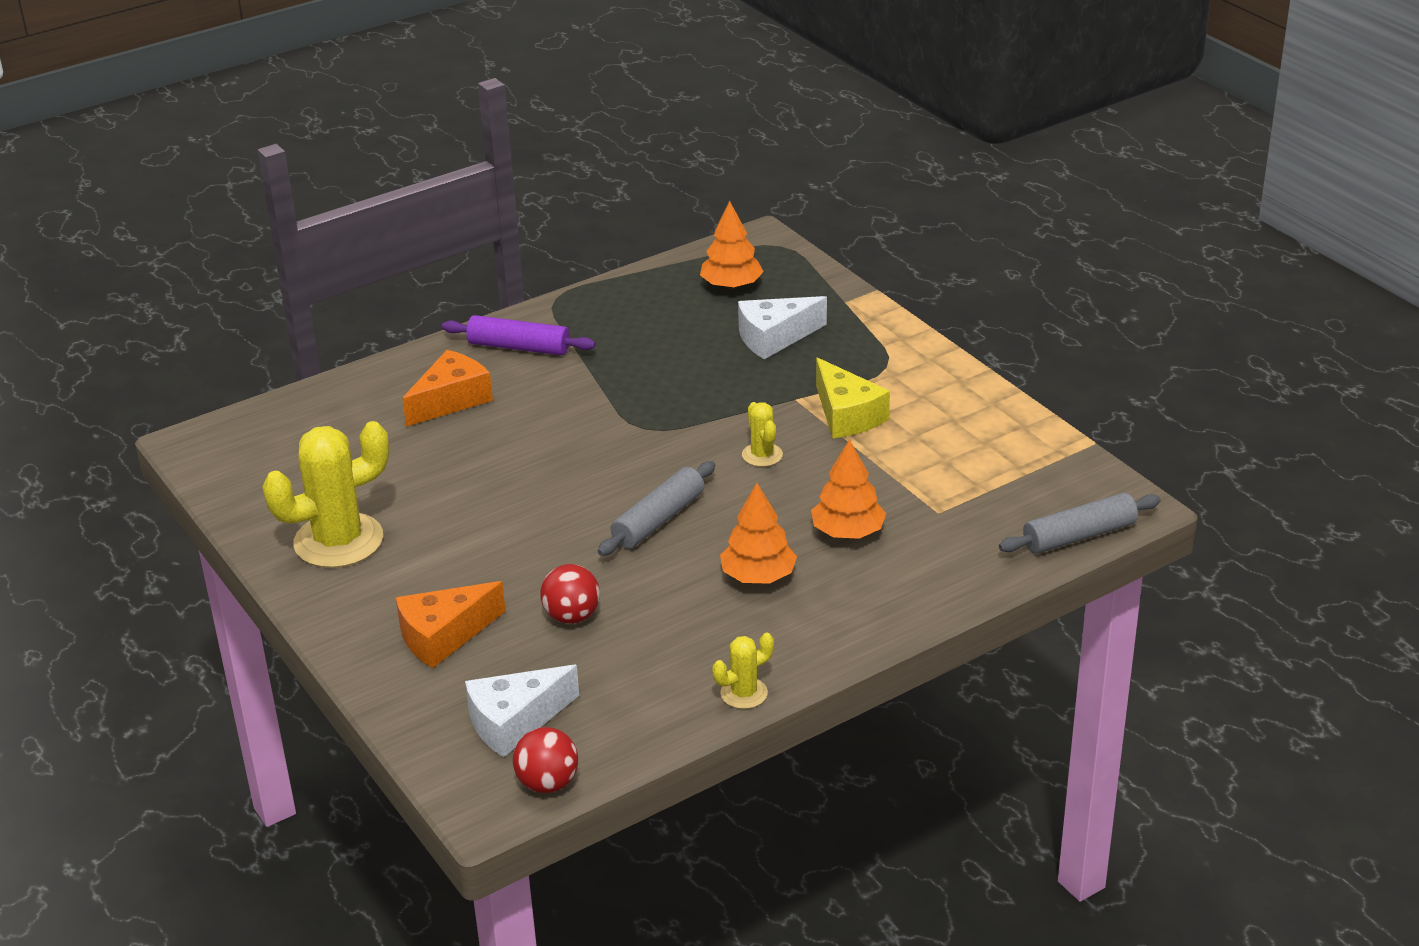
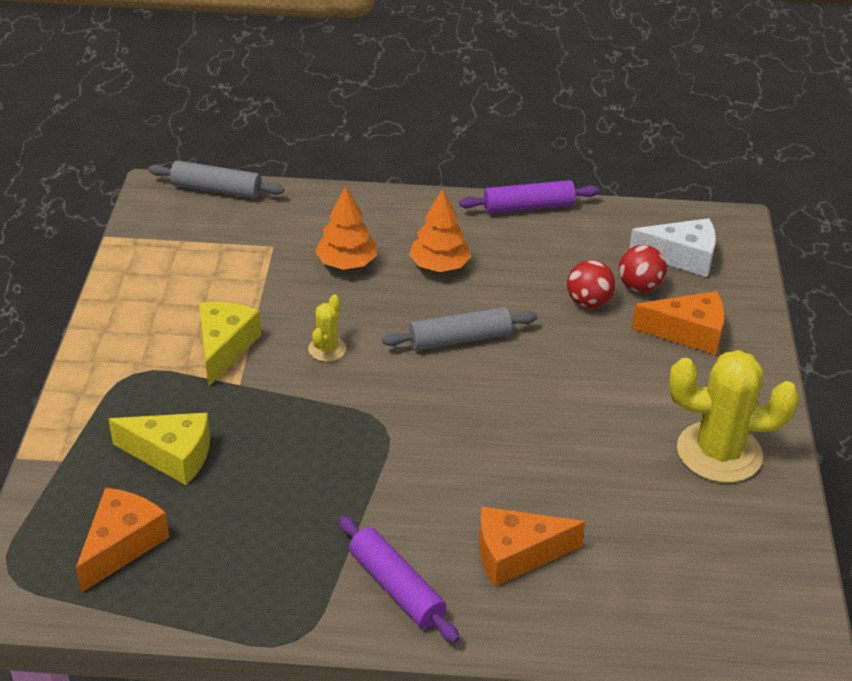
camera: 145 degrees left, 5 degrees up
(547, 783) = (689, 217): red ball -> red ball (639, 287)
(731, 285) = (122, 545): orange tree -> orange cheese
(744, 693) = (528, 207): yellow cactus -> purple rolling pin
(774, 337) = (171, 456): white cheese -> yellow cheese

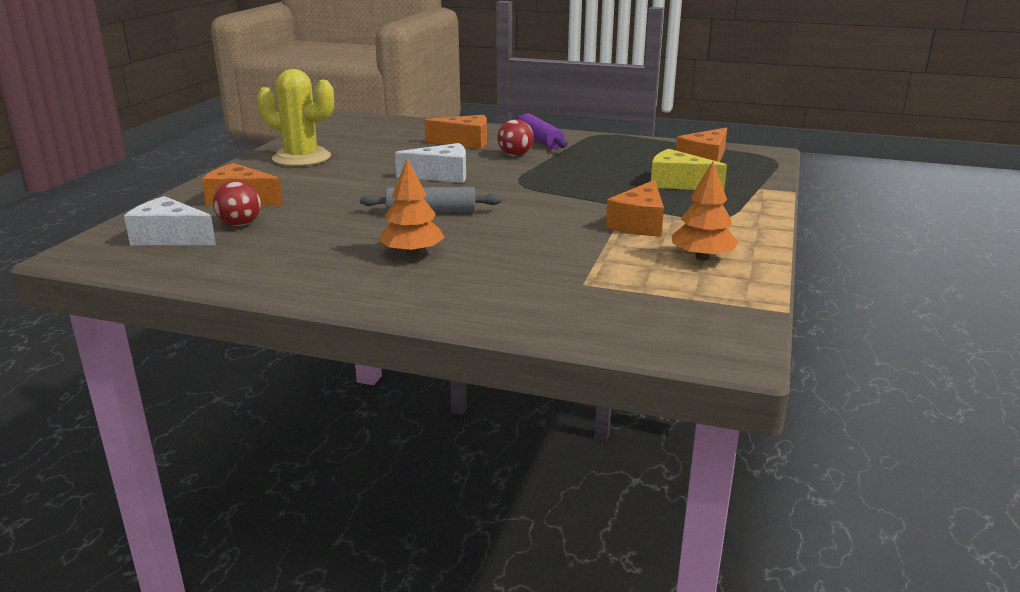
camera: 165 degrees left, 15 degrees down
(217, 189) = (650, 345): grey rolling pin -> none
(224, 348) = (639, 224): yellow cheese -> orange cheese
(327, 349) = (548, 216): yellow cactus -> none
(346, 263) = (507, 263): orange tree -> orange tree (702, 257)
(493, 429) = (441, 175): none -> white cheese
(528, 207) = (269, 288): purple rolling pin -> none
(588, 302) = (298, 220): red ball -> red ball (515, 155)

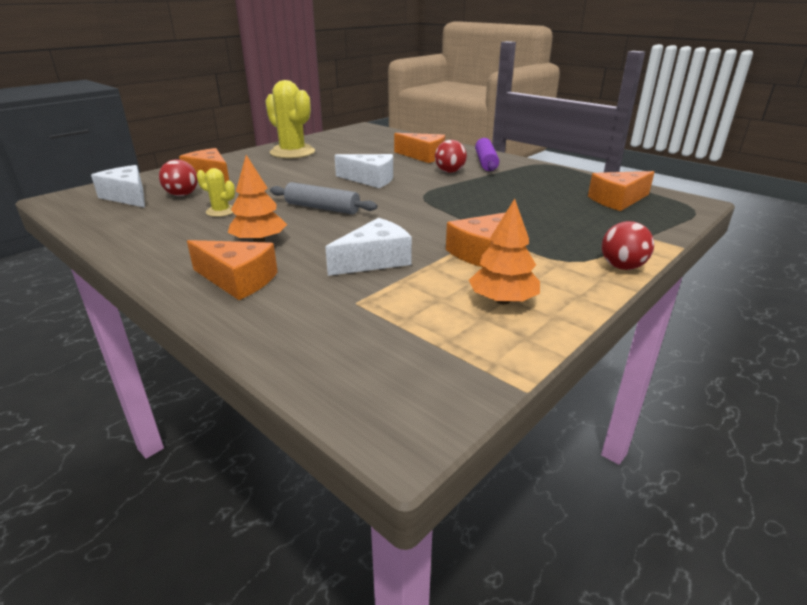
camera: 25 degrees right, 5 degrees up
(320, 233) = (221, 211): none -> yellow cactus
(446, 290) = (238, 280): none -> orange cheese
(554, 248) = (375, 260): none -> white cheese
(678, 183) = (565, 218): yellow cheese -> none
(764, 215) = (622, 267): none -> red ball

